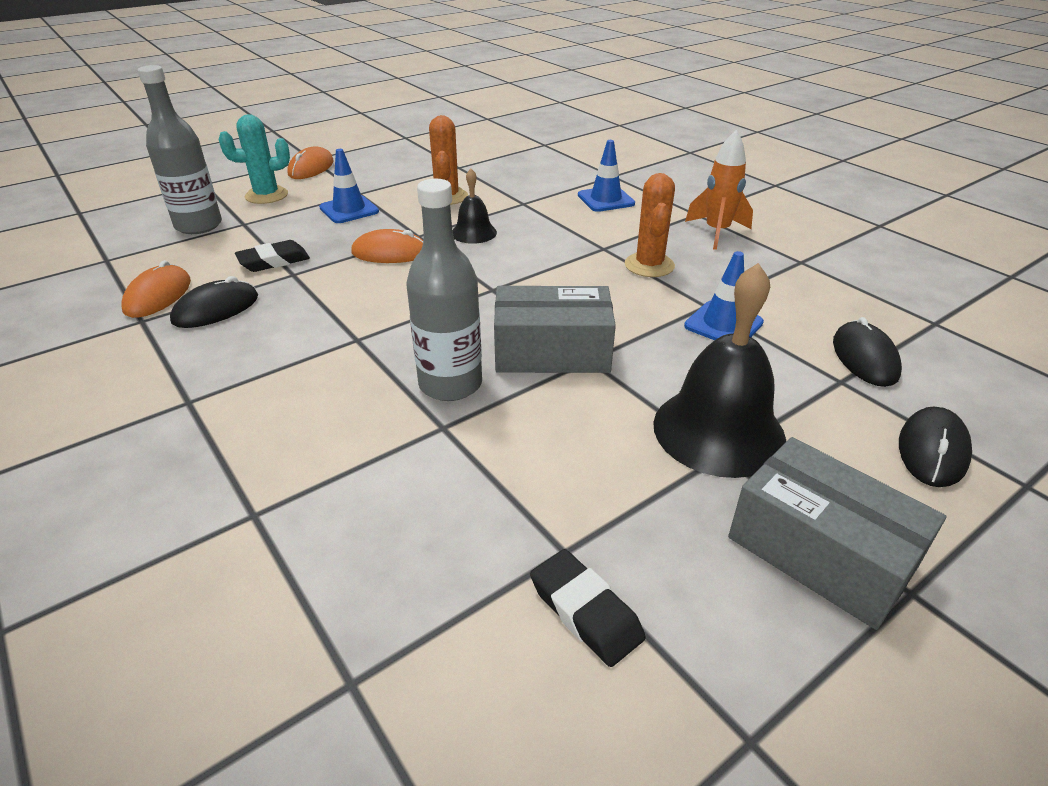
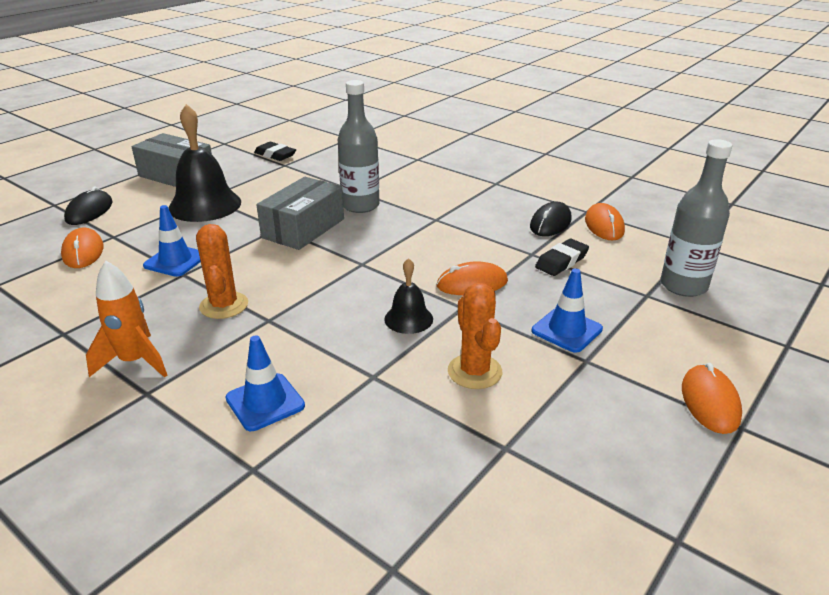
camera: 165 degrees right, 5 degrees down
(266, 195) = (685, 337): turquoise cactus -> none
(552, 352) = (303, 228): grey box -> grey box turned 45 degrees counterclockwise
(864, 358) = (83, 252): black mouse -> orange mouse

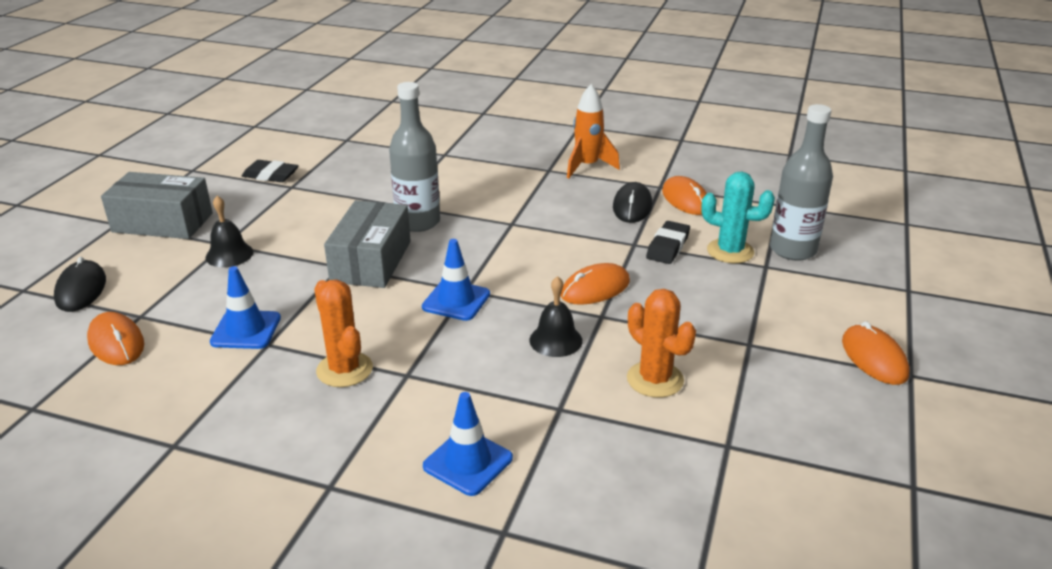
camera: 20 degrees left, 0 degrees up
(135, 362) = (289, 456): orange rocket -> orange rocket (587, 166)
(205, 205) = (229, 254): black bell -> black bell, size x0.53
(566, 330) = (714, 318): blue traffic cone -> blue traffic cone (456, 301)
(619, 276) = (730, 251): none -> turquoise cactus

